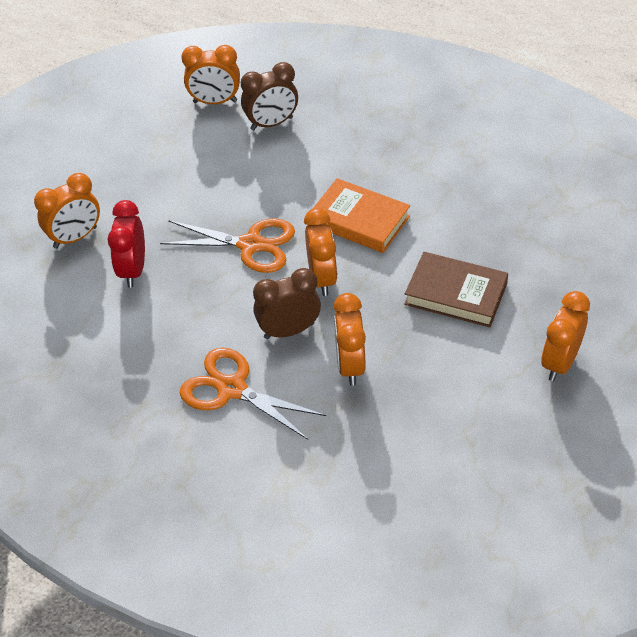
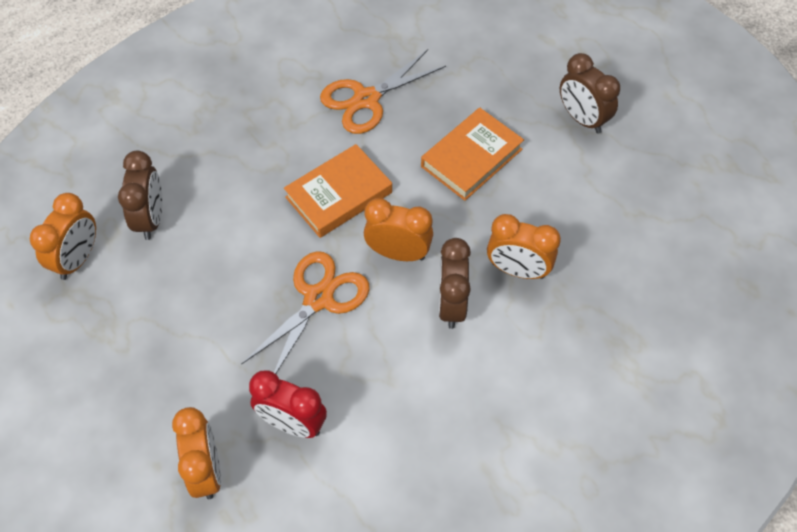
camera: 70 degrees left, 10 degrees up
(232, 389) = (503, 380): orange scissors -> orange scissors (367, 99)
(456, 294) = (471, 158): brown book -> orange book
(560, 362) = (582, 119): orange clock -> brown clock

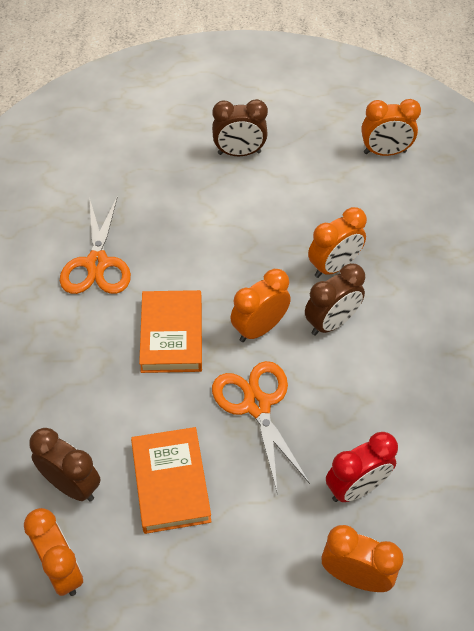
camera: 55 degrees left, 5 degrees down
(451, 305) = (331, 323): brown clock -> brown clock turned 75 degrees counterclockwise
(471, 158) = (214, 234): orange book -> orange book (170, 483)
(702, 231) = (385, 152): none -> orange clock

